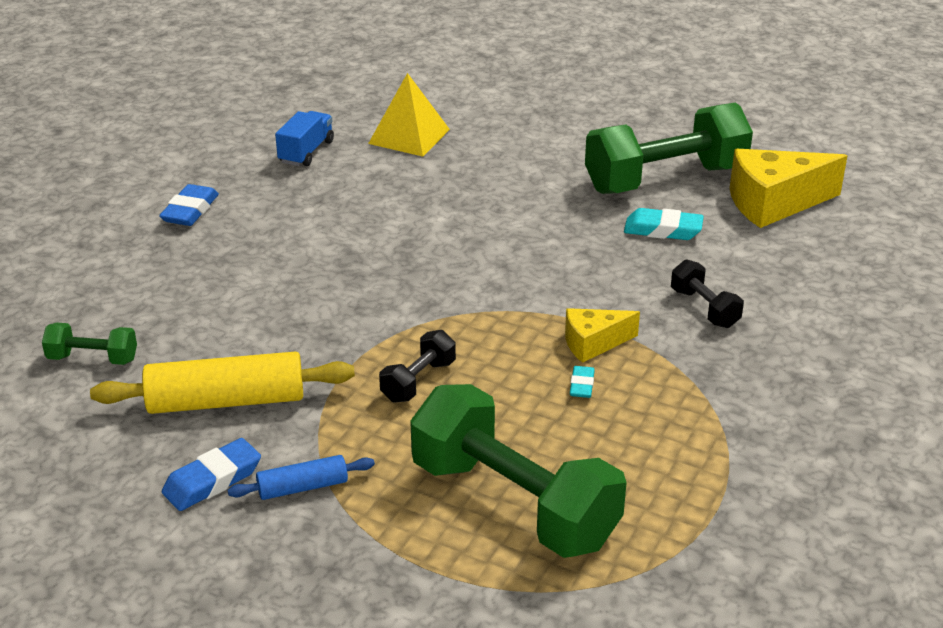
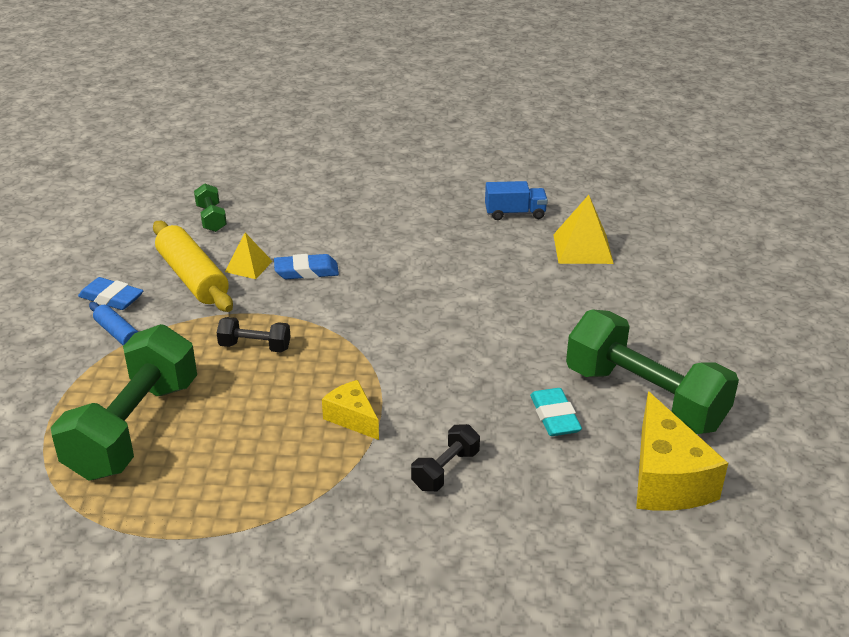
camera: 65 degrees right, 0 degrees up
(190, 211) = (398, 196): blue eraser -> blue eraser (306, 271)
(241, 351) = (248, 266): none -> yellow pyramid
(582, 385) = (292, 426): turquoise eraser -> none
(774, 203) = (666, 479): yellow cheese -> yellow cheese turned 150 degrees counterclockwise

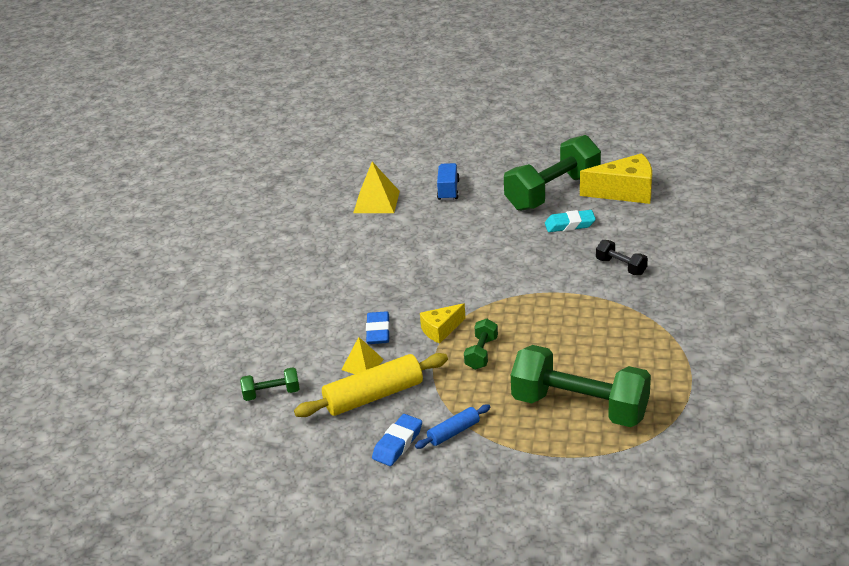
camera: 80 degrees left, 0 degrees up
(255, 347) = (481, 353): black dumbbell -> green dumbbell
(352, 418) = (569, 304): yellow cheese -> yellow cheese (441, 330)
(515, 213) = (316, 228): blue truck -> blue truck (448, 190)

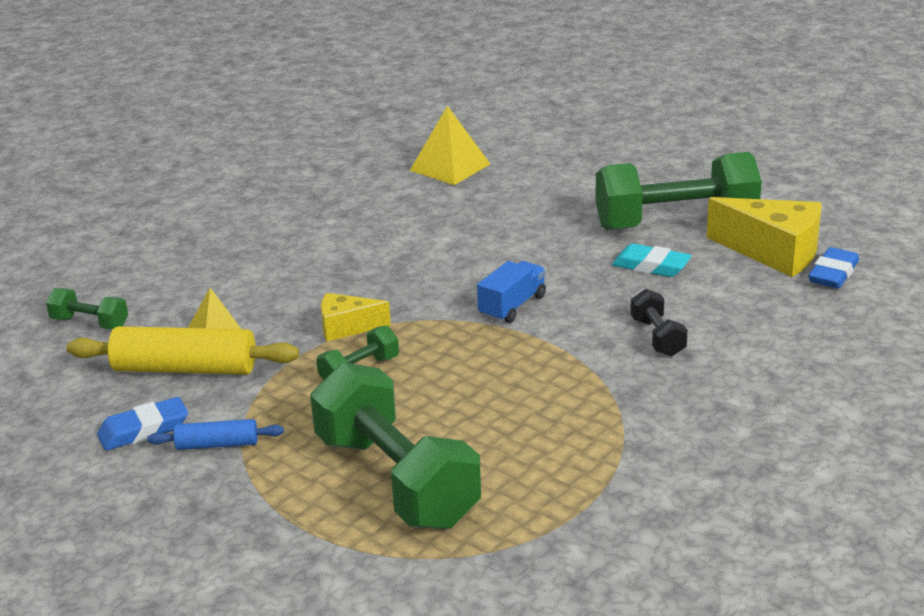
camera: 30 degrees right, 5 degrees down
(378, 331) = (277, 303): blue eraser -> blue eraser (833, 274)
(448, 190) = (548, 181): blue truck -> blue truck (512, 306)

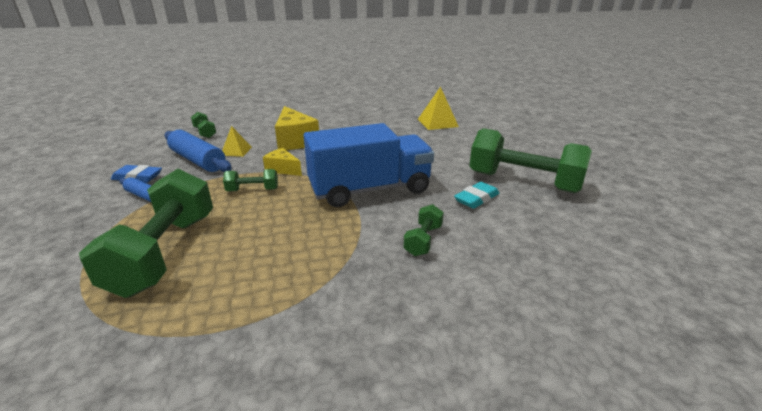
camera: 35 degrees right, 0 degrees up
(185, 369) = (198, 160): yellow rolling pin -> blue rolling pin
(512, 306) = (370, 189): blue truck -> blue truck, size x2.27
(651, 266) = (476, 199): turquoise eraser -> turquoise eraser turned 75 degrees clockwise
(657, 337) = (423, 240): black dumbbell -> green dumbbell
(774, 252) = (571, 221): yellow cheese -> yellow cheese (295, 140)
(833, 274) = (604, 252): blue eraser -> none

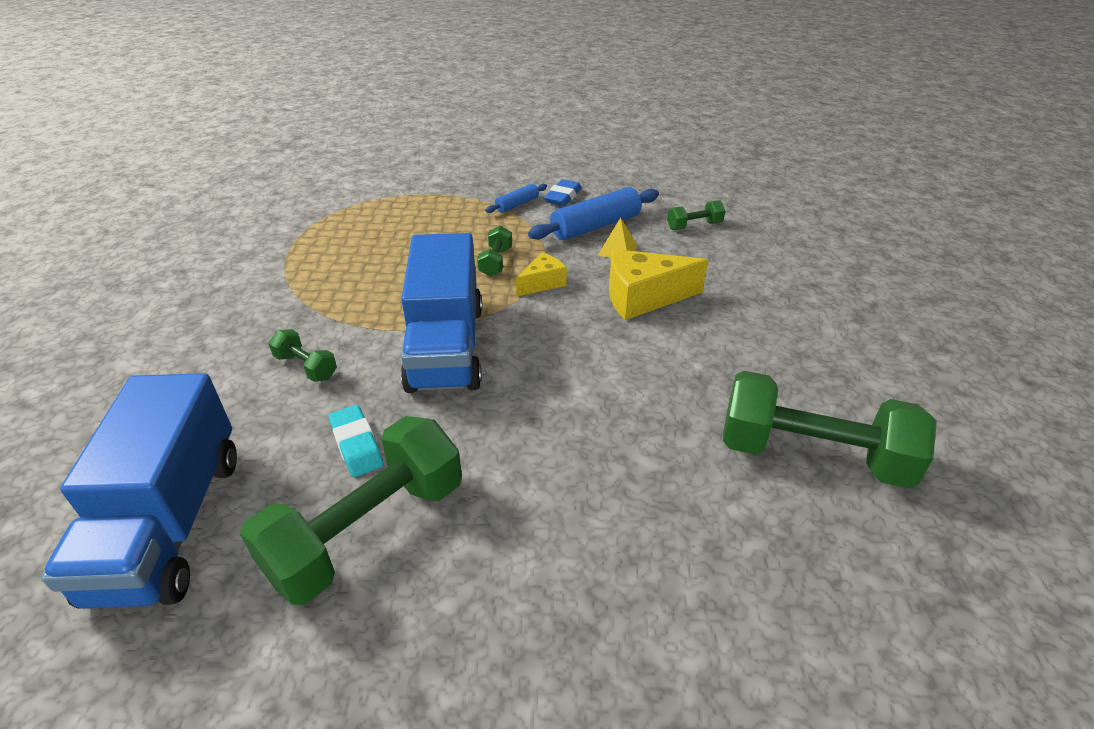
camera: 105 degrees right, 10 degrees up
(165, 253) = (405, 222): green dumbbell -> green dumbbell (811, 455)
(437, 123) = (706, 501): yellow pyramid -> none
(592, 244) = (170, 524): none -> blue truck

